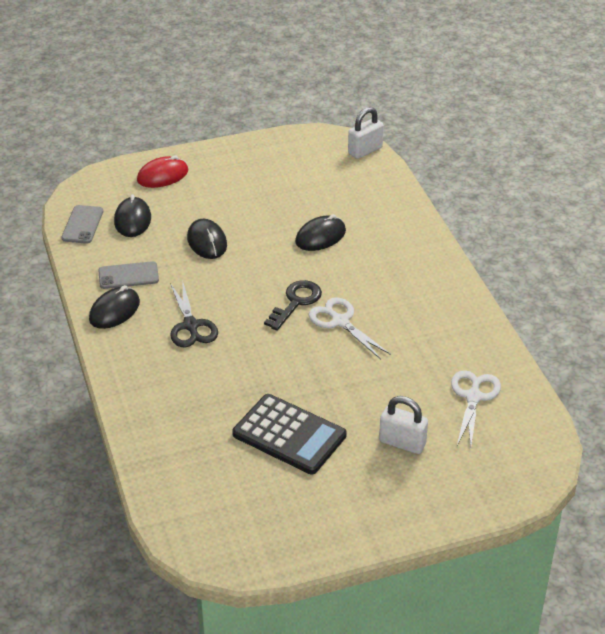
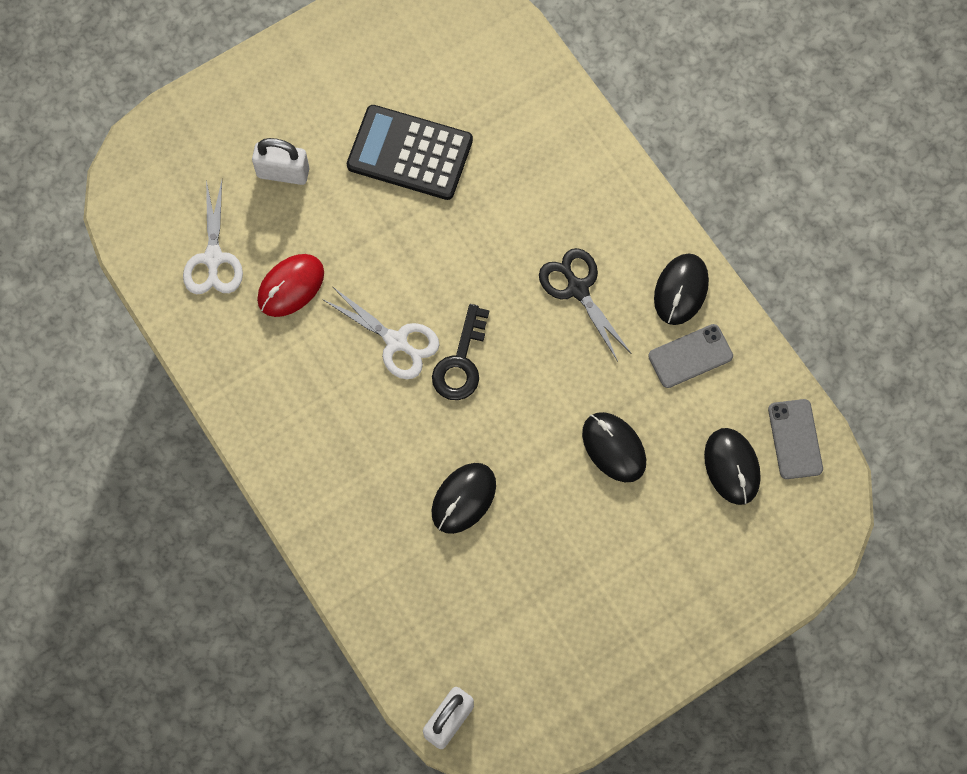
camera: 165 degrees right, 30 degrees up
(162, 175) = (730, 577): red mouse -> red mouse (291, 286)

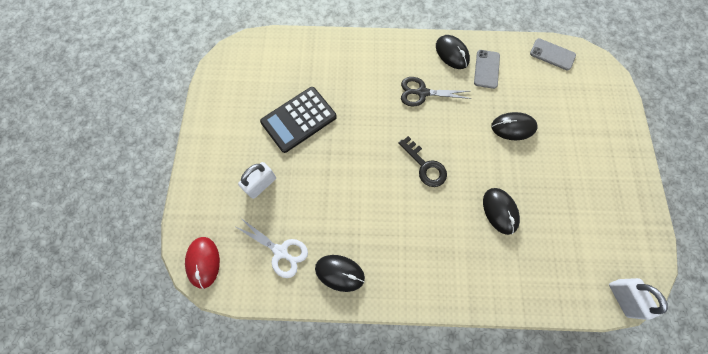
camera: 55 degrees left, 0 degrees up
(291, 286) = (326, 221): red mouse -> red mouse (203, 262)
(396, 342) = (394, 189): white scissors -> none
(732, 467) = (551, 86): black mouse -> black mouse (339, 273)

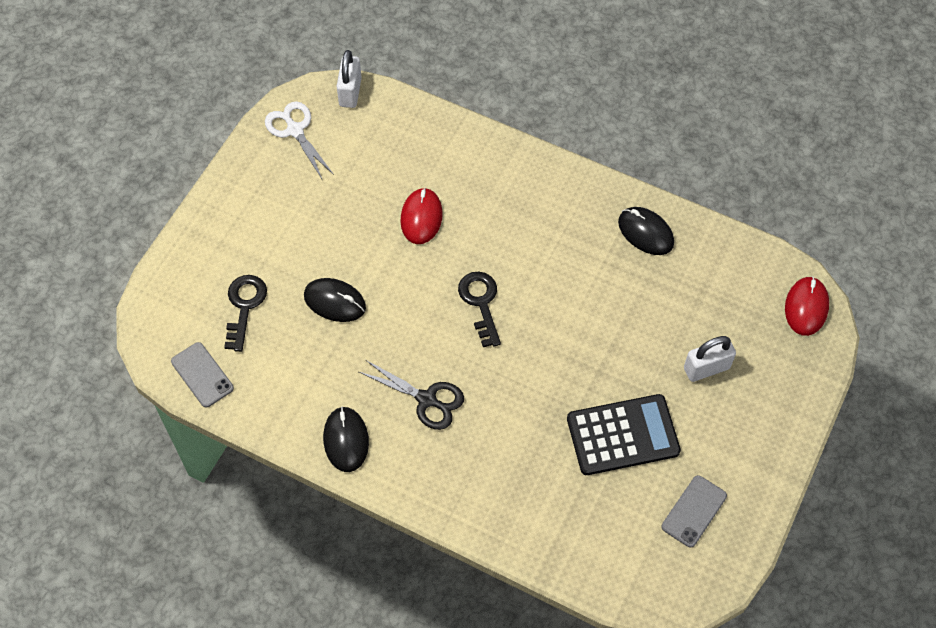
camera: 155 degrees left, 10 degrees down
(280, 252) = (707, 281): white scissors -> white scissors (295, 130)
(486, 69) = (312, 394): grey phone -> grey phone (694, 511)
(500, 211) = (421, 217): black mouse -> red mouse
(561, 101) = (244, 306): none -> black key

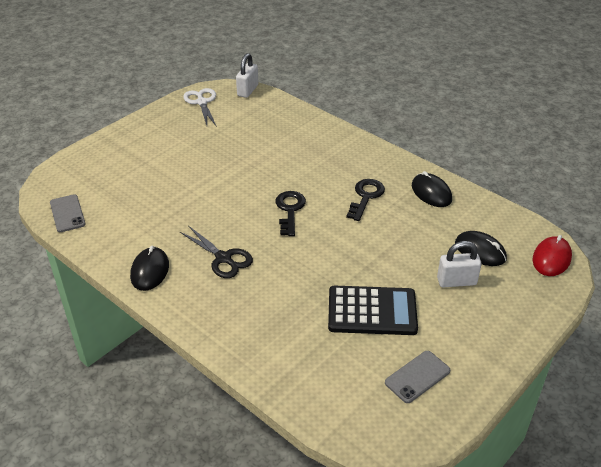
camera: 15 degrees right, 20 degrees down
(244, 306) = (118, 182): black key -> black key (365, 197)
(335, 301) = (183, 191): black mouse -> black mouse (480, 251)
(421, 217) = (267, 157): red mouse -> none

